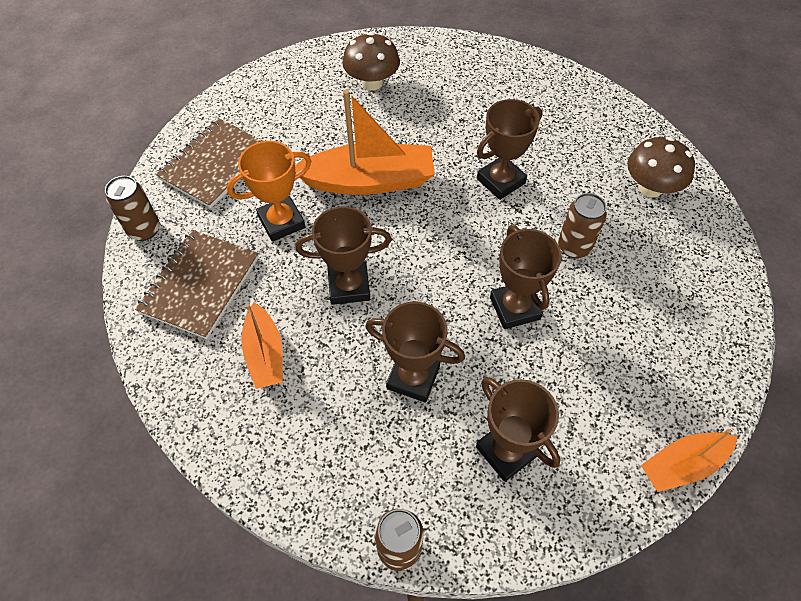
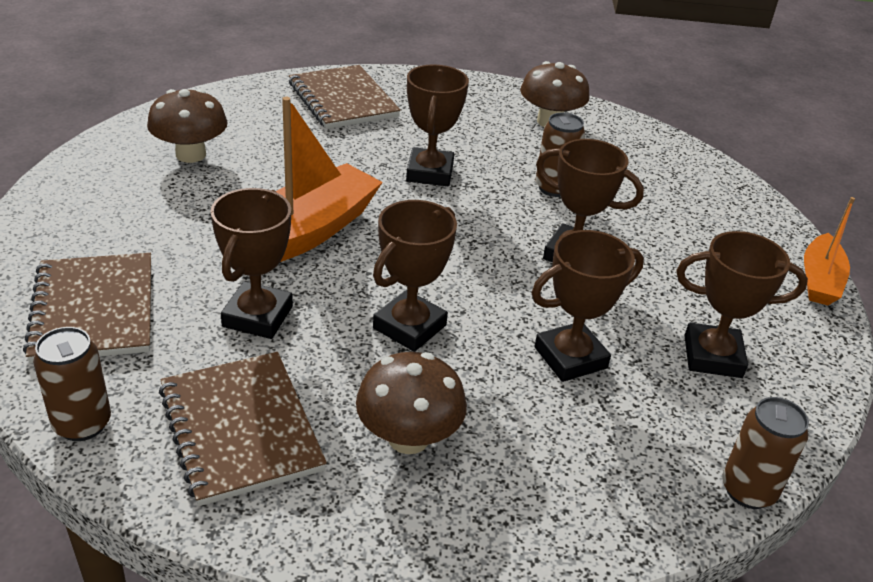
camera: 50 degrees left, 20 degrees down
(265, 354) = (408, 438): orange boat -> brown mushroom
(281, 222) = (257, 316): orange trophy -> brown trophy
(516, 86) = (343, 100): none -> brown notebook

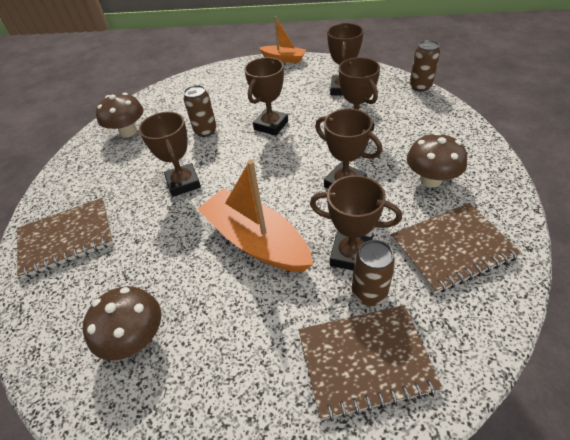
camera: 80 degrees left, 10 degrees up
(82, 424) = (482, 334): brown can -> brown can (369, 293)
(430, 173) = (183, 183): brown trophy -> brown trophy turned 60 degrees clockwise

